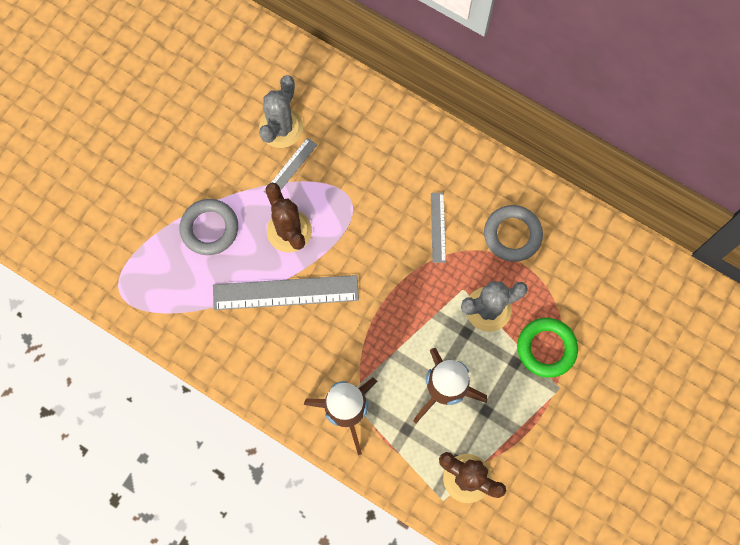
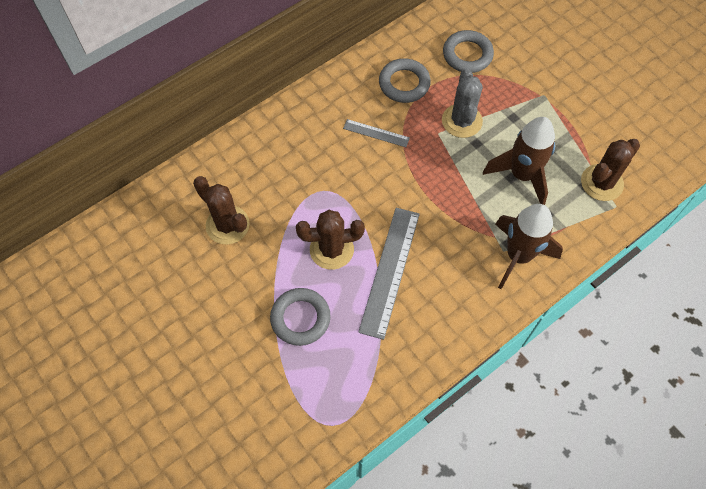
camera: 70 degrees left, 10 degrees down
(281, 128) = (227, 225): grey cactus -> brown cactus
(290, 168) = (271, 229): grey ruler -> none
(546, 348) = (508, 92): green ring -> none
(580, 289) = (467, 55): none -> grey ring

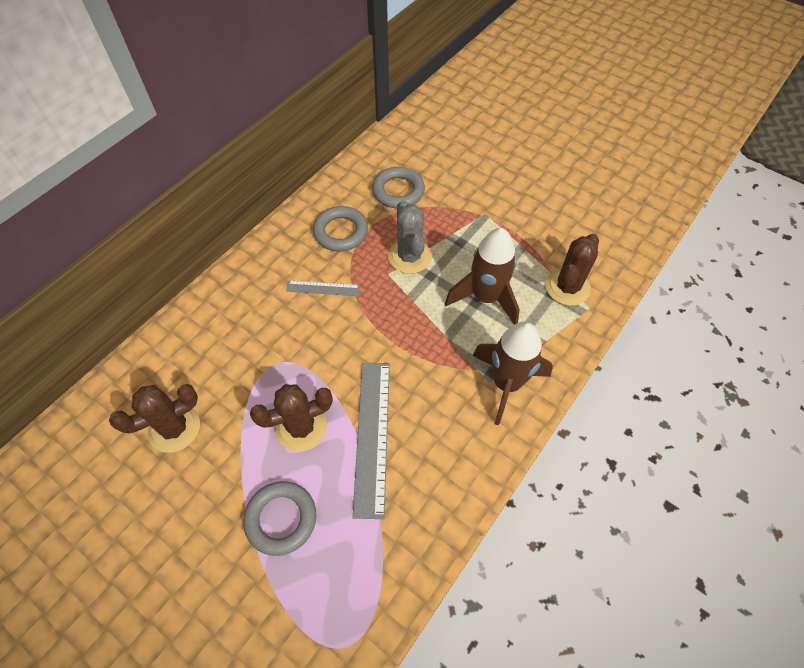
camera: 15 degrees left, 5 degrees down
(227, 225) = (174, 428): brown cactus -> brown cactus turned 60 degrees counterclockwise

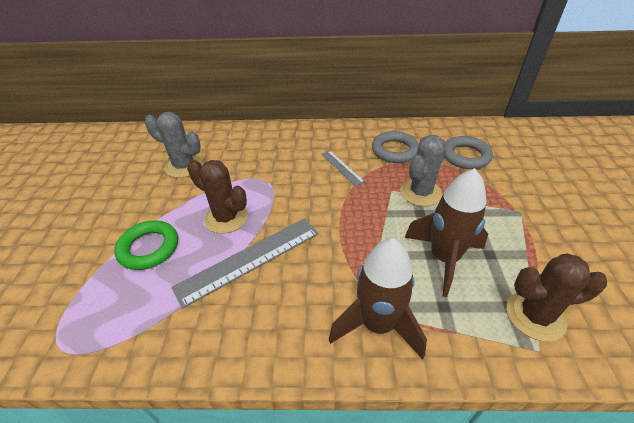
camera: 55 degrees right, 15 degrees down
(174, 428) = (184, 166): brown cactus -> grey cactus
(281, 519) = (149, 248): grey ring -> green ring

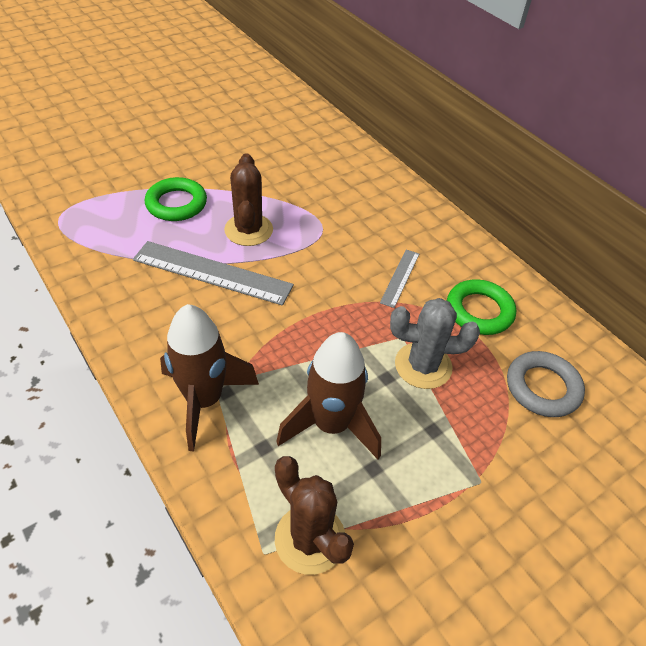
camera: 50 degrees right, 5 degrees up
(184, 166) = (289, 163): grey cactus -> none
(394, 150) = (479, 311): grey ring -> green ring

